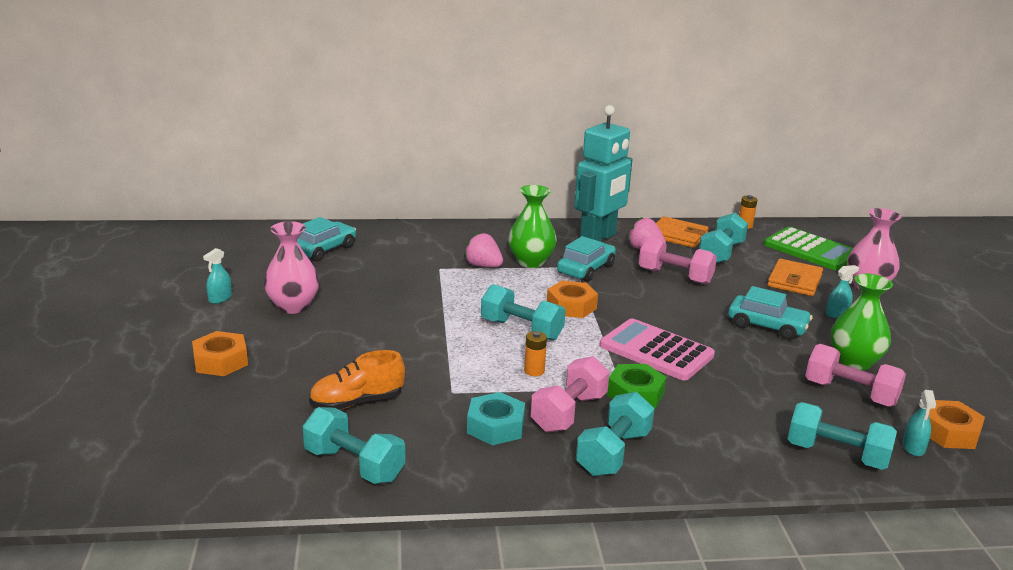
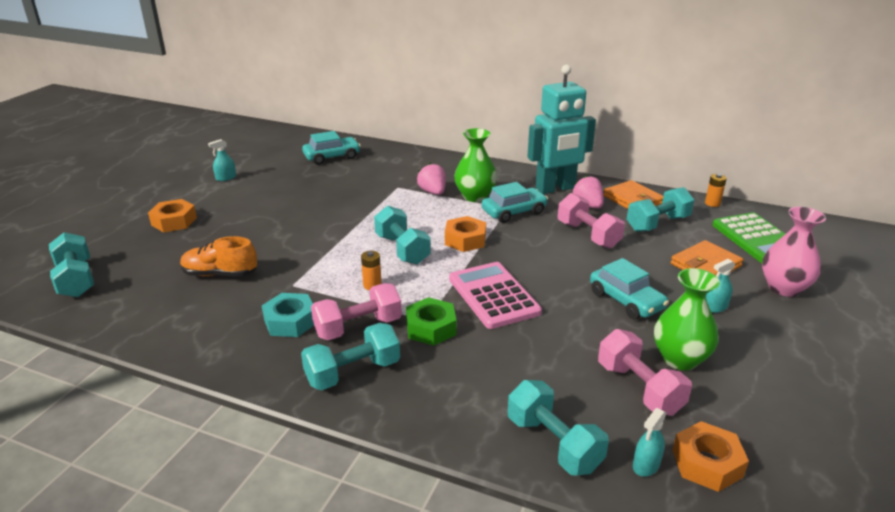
camera: 30 degrees right, 5 degrees up
(293, 306) = (263, 193): pink vase -> none
(354, 465) = (162, 320): turquoise dumbbell -> turquoise dumbbell (76, 280)
(837, 314) = (715, 307): turquoise spray bottle -> turquoise spray bottle turned 150 degrees clockwise

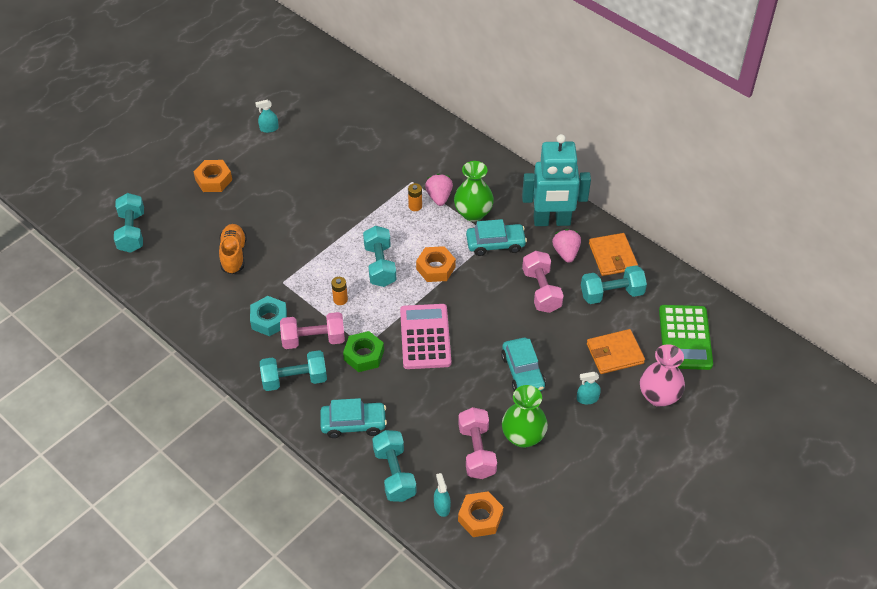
camera: 20 degrees right, 20 degrees up
(220, 274) = (233, 255): orange shoe -> orange shoe turned 60 degrees clockwise
(332, 157) = (371, 119): turquoise car -> turquoise car (353, 423)
(646, 465) = (442, 506): turquoise spray bottle -> turquoise spray bottle turned 105 degrees clockwise
(712, 203) = (682, 281): orange battery -> orange battery (415, 206)

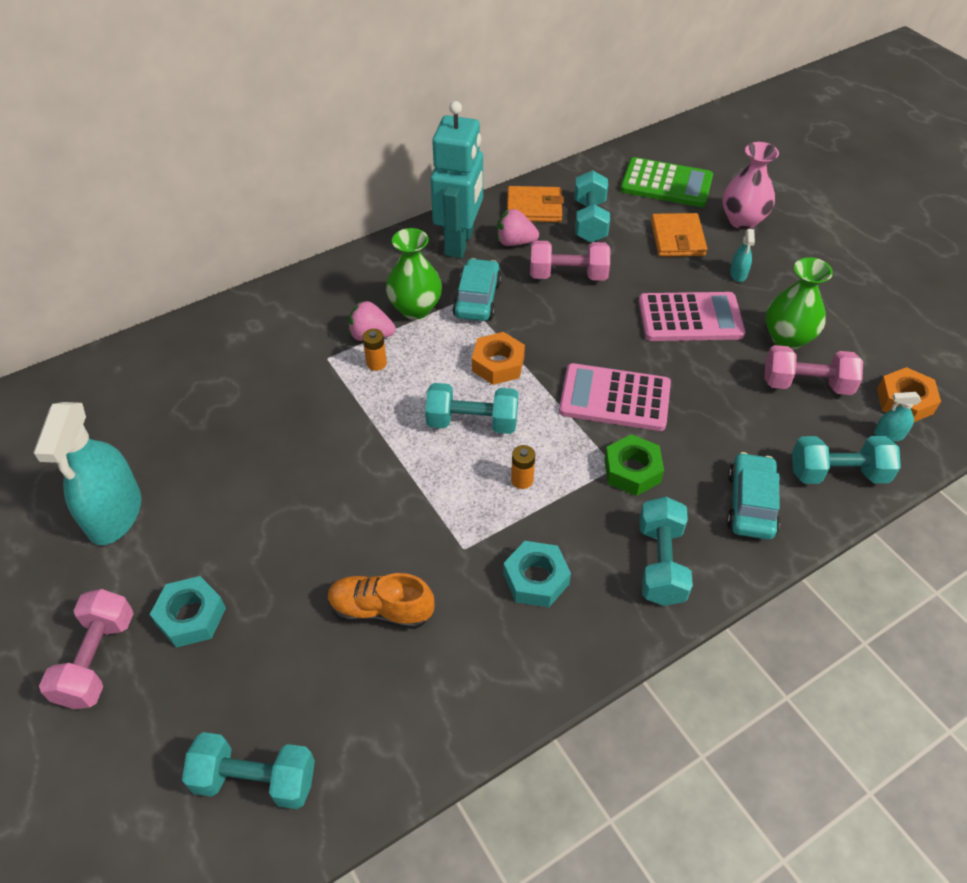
camera: 75 degrees left, 0 degrees up
(213, 180) = (191, 616): orange nut -> turquoise nut
(269, 128) = (115, 513): turquoise spray bottle -> turquoise spray bottle, size x2.37
(313, 339) = (589, 526): pink dumbbell -> pink dumbbell (97, 659)
(523, 372) = (690, 318): turquoise car -> pink calculator

